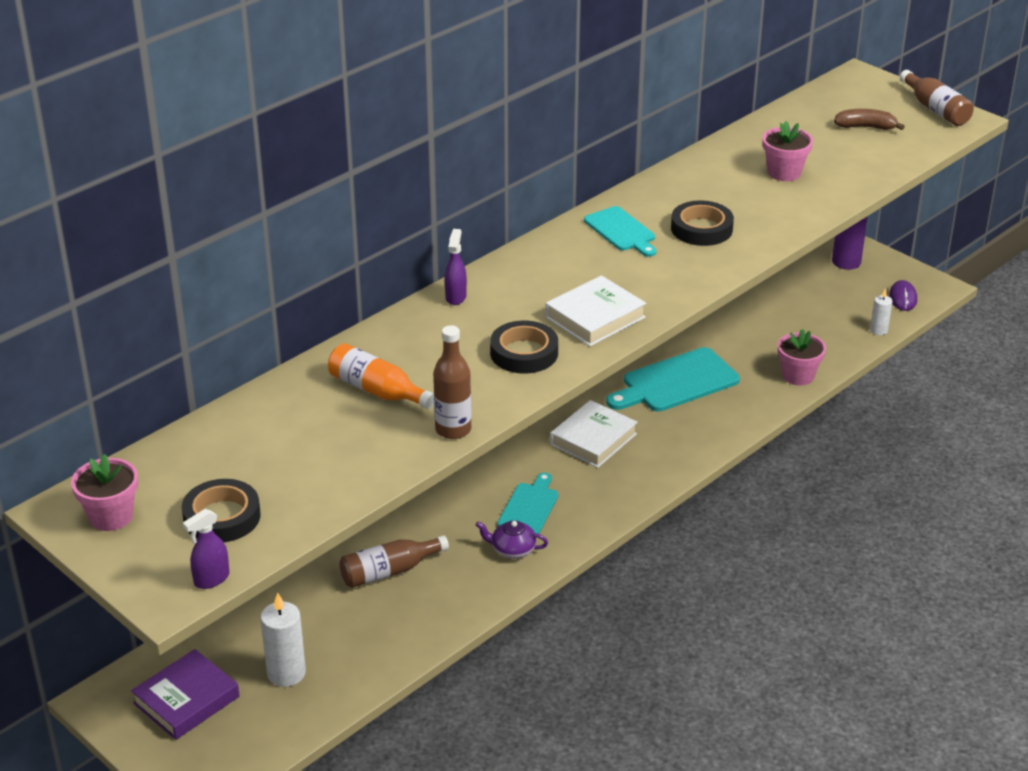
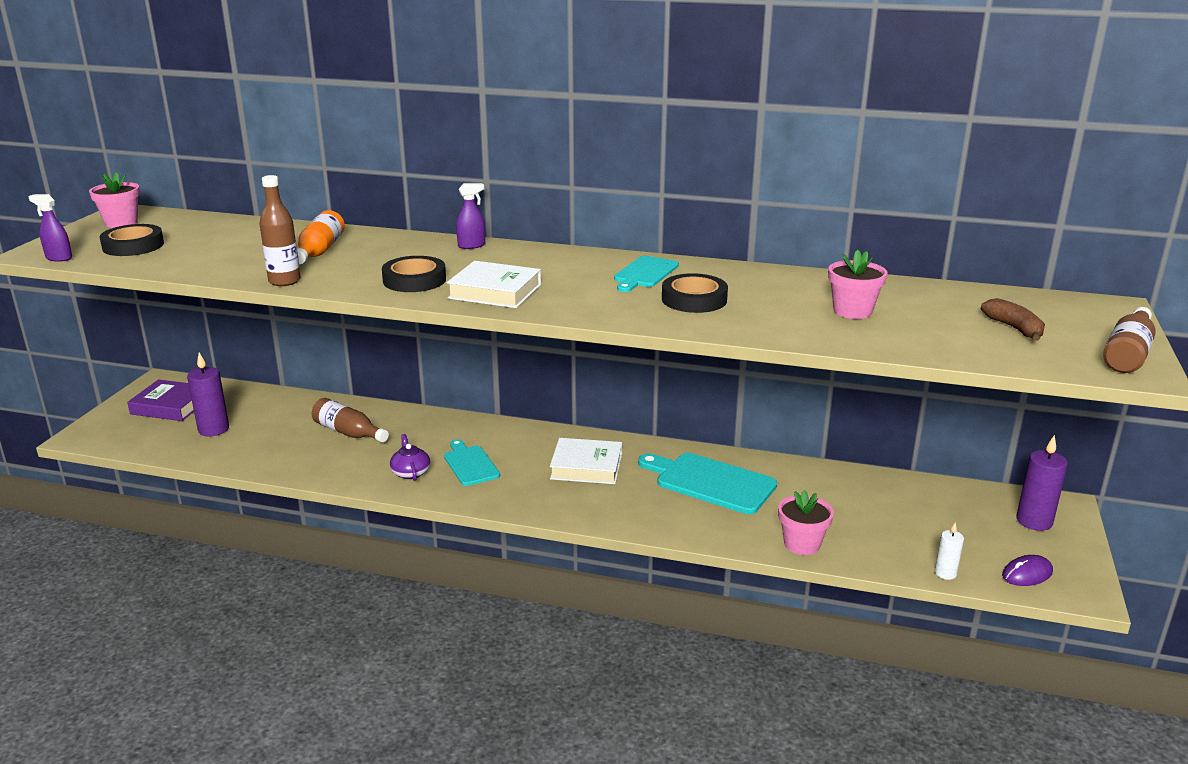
camera: 60 degrees right, 10 degrees down
(286, 673) = (213, 429): white candle -> purple candle
(529, 507) = (470, 464): turquoise cutting board -> turquoise cutting board turned 105 degrees counterclockwise

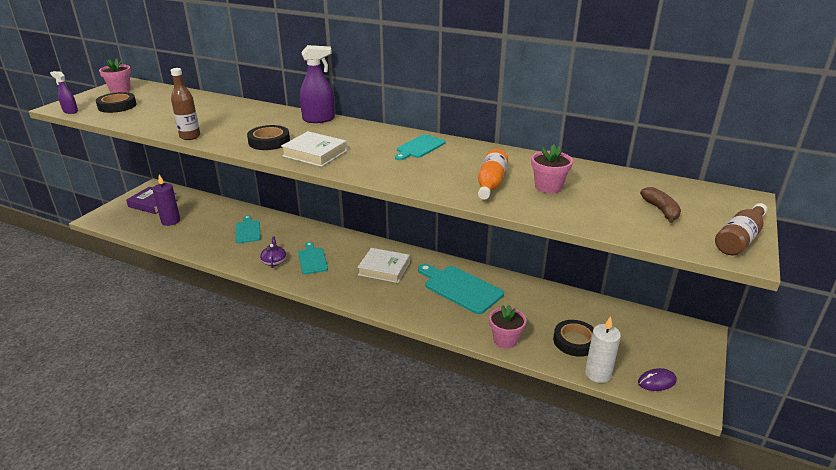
camera: 10 degrees right, 5 degrees up
(319, 251) = (223, 117): orange bottle -> orange bottle (490, 183)
(348, 432) = (247, 231): brown bottle -> turquoise cutting board
(472, 246) = (319, 119): purple spray bottle -> purple spray bottle, size x1.74
(694, 299) = (442, 169): black tape -> black tape (575, 341)
(945, 573) = (597, 374): white candle -> white candle, size x1.73
(1034, 521) = (675, 341): purple candle -> none

